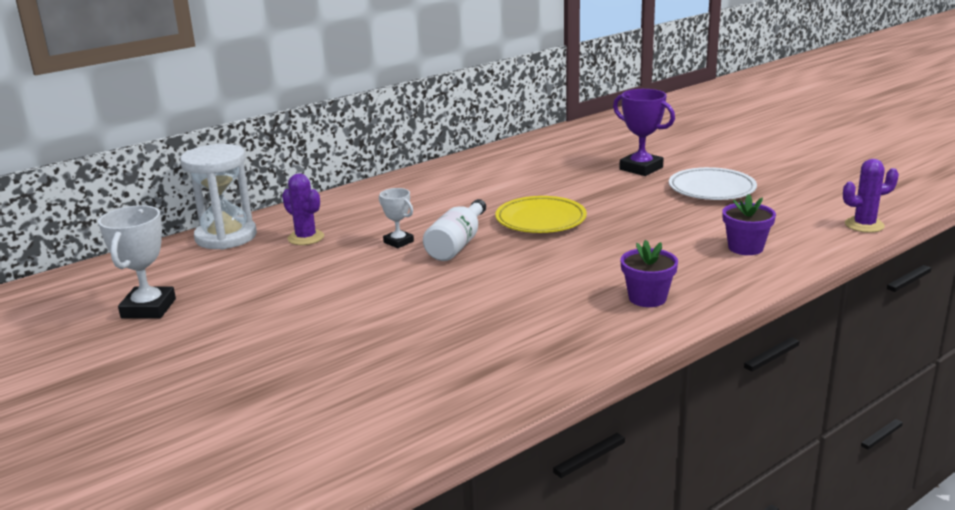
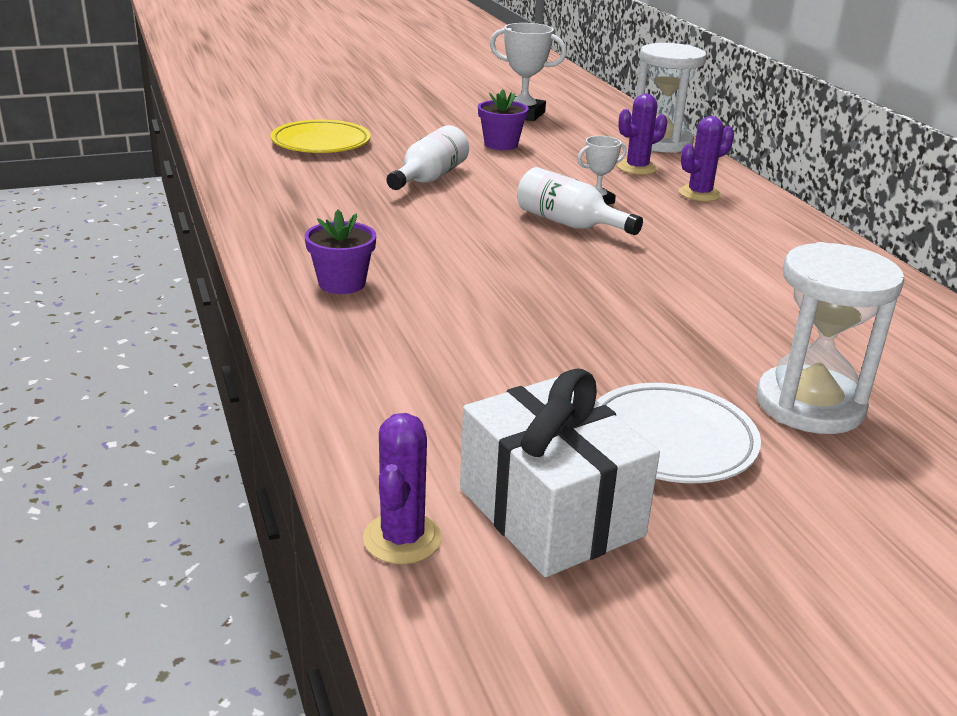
camera: 105 degrees right, 5 degrees up
(355, 212) = (699, 194): none -> purple cactus
(393, 314) = (429, 178): none -> white bottle
(540, 220) = (614, 278): yellow plate -> yellow plate (321, 143)
(641, 168) = (809, 405): purple trophy -> white hourglass
(745, 248) = (413, 386): purple flower pot -> purple flower pot (501, 144)
(801, 203) = (551, 512): none -> white gift

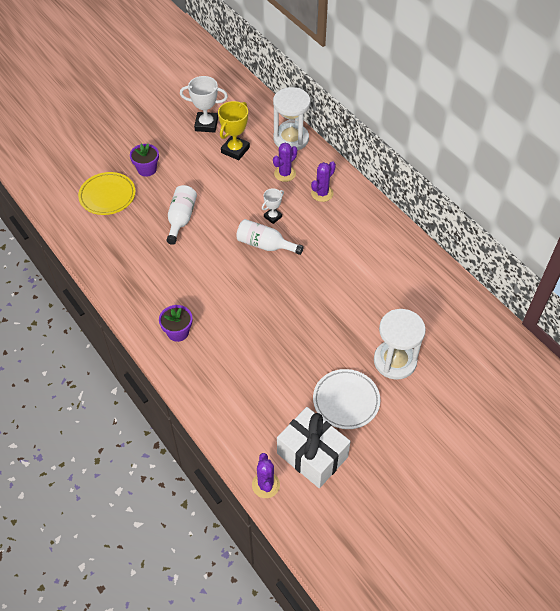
camera: 15 degrees left, 25 degrees up
(501, 144) = (206, 167): purple flower pot -> purple flower pot (147, 169)
(559, 138) = (235, 150): none -> yellow trophy

